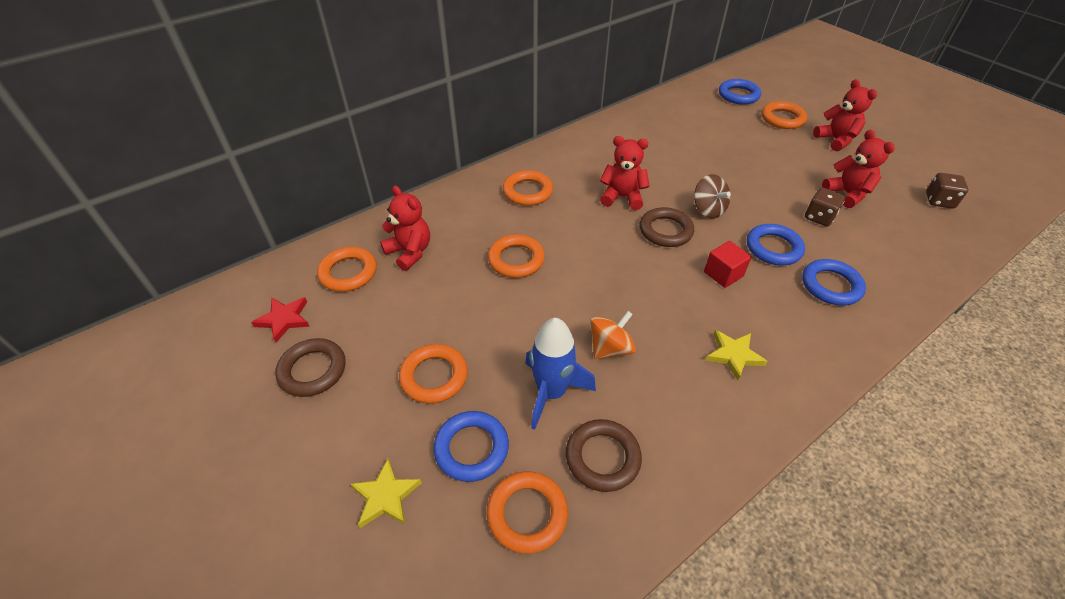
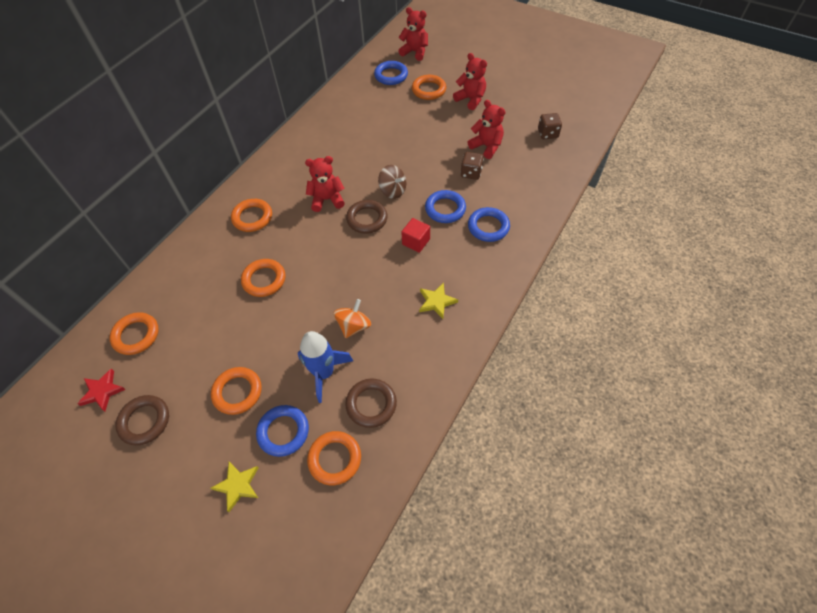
camera: 20 degrees left, 10 degrees up
(410, 252) = (178, 301): red teddy bear -> red teddy bear (415, 52)

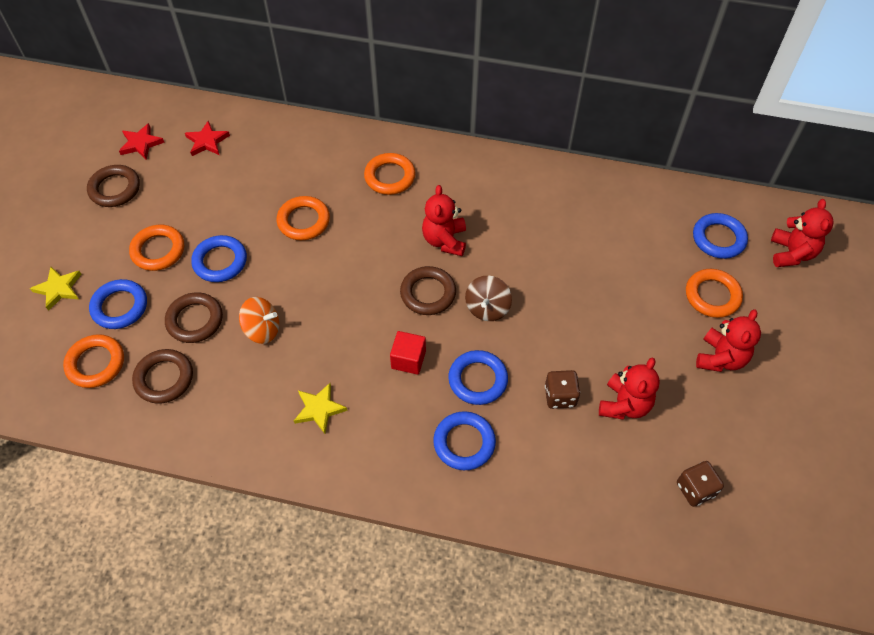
camera: 70 degrees right, 0 degrees up
(136, 335) = (207, 141): orange ring -> red star
(274, 345) = (220, 261): none -> blue ring
(324, 373) = (195, 320): blue rocket -> brown ring
(327, 199) = (445, 240): red teddy bear -> red teddy bear turned 150 degrees counterclockwise

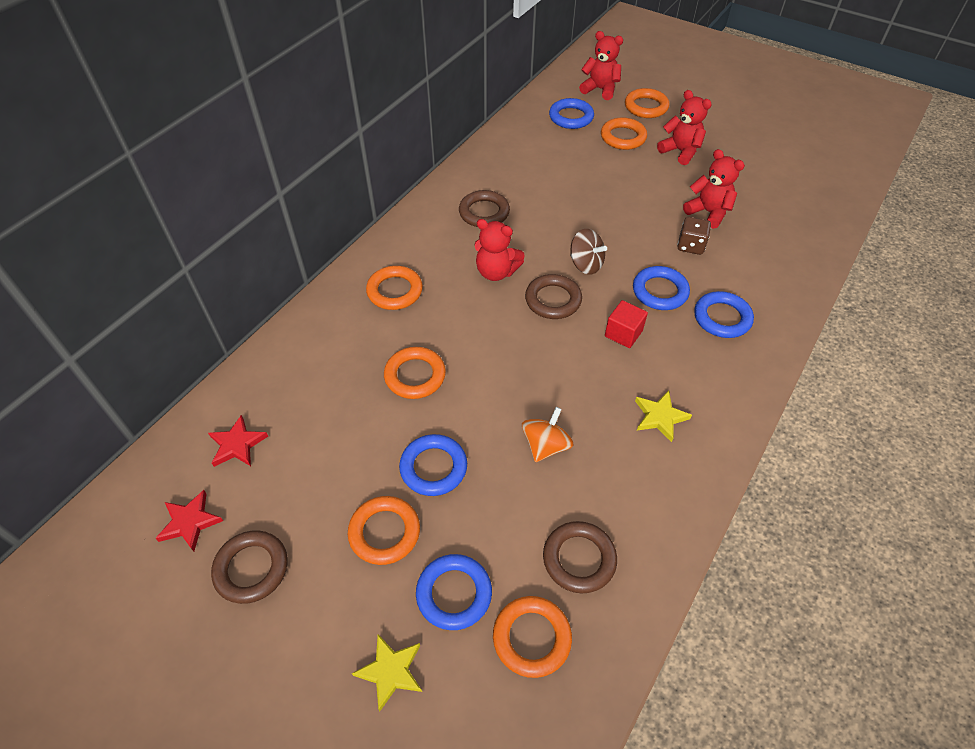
camera: 70 degrees left, 5 degrees down
(195, 320) = (507, 510): brown ring -> brown ring (484, 212)
(695, 489) = (789, 199): brown dice -> none
(787, 306) = (646, 107): none -> orange ring

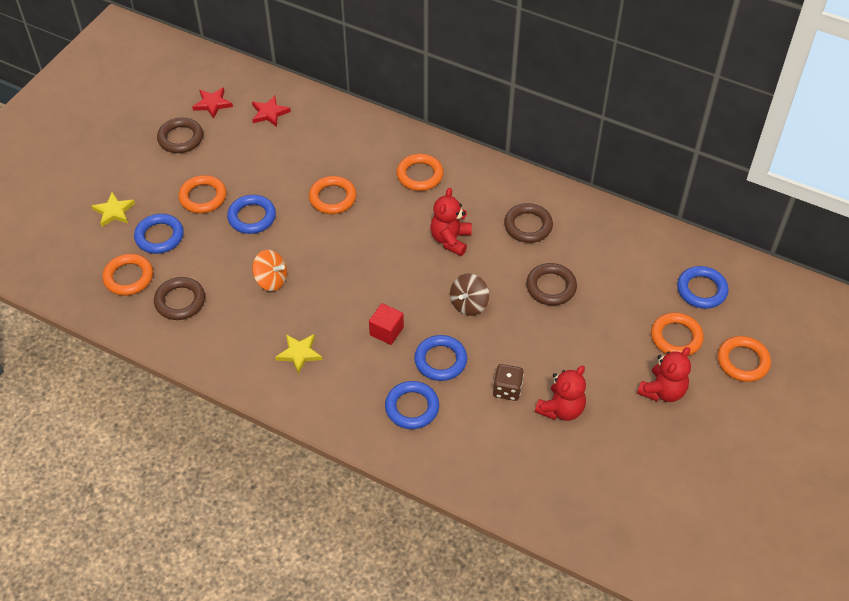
camera: 85 degrees right, 0 degrees up
(553, 300) = (421, 281): brown ring -> brown ring (551, 287)
(600, 89) = (766, 317): red teddy bear -> none

